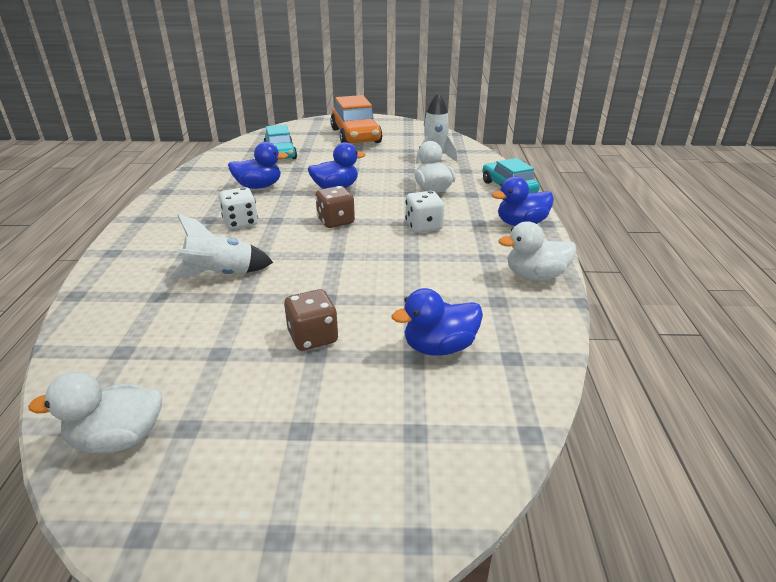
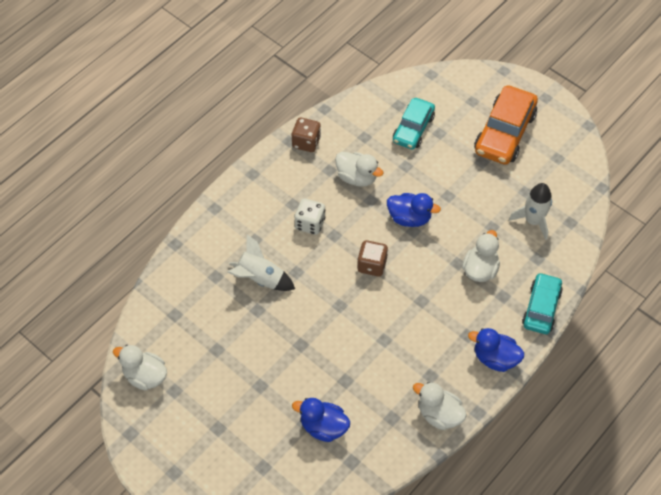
camera: 40 degrees right, 25 degrees up
(259, 186) = (357, 177): blue duck -> white duck
(313, 337) = (268, 371): brown dice -> brown dice (306, 142)
(423, 226) = (424, 313): white dice -> none

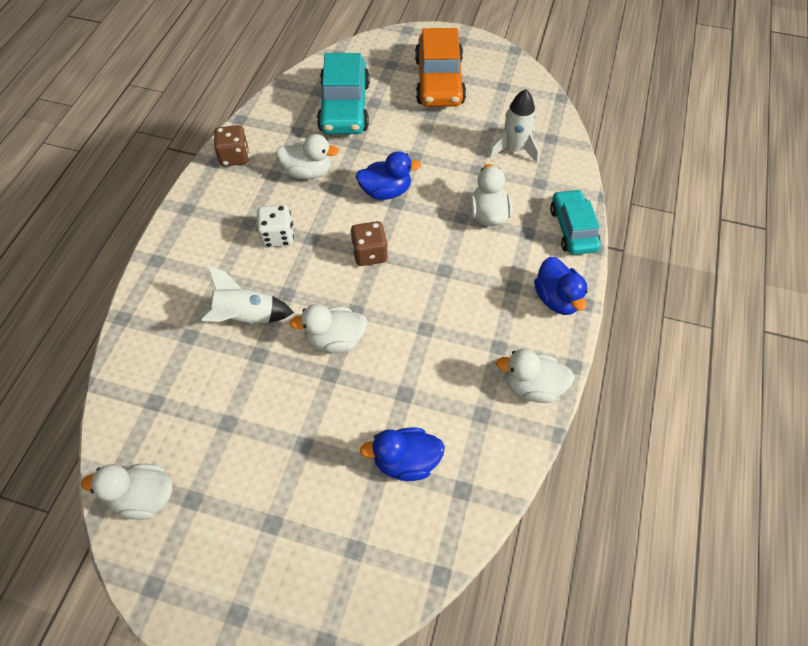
camera: 25 degrees left, 0 degrees up
(315, 321) = (335, 339): none -> white duck
(413, 129) = (344, 107): turquoise car -> turquoise car, size x1.52
(495, 358) = (557, 299): blue duck -> blue duck turned 105 degrees counterclockwise

